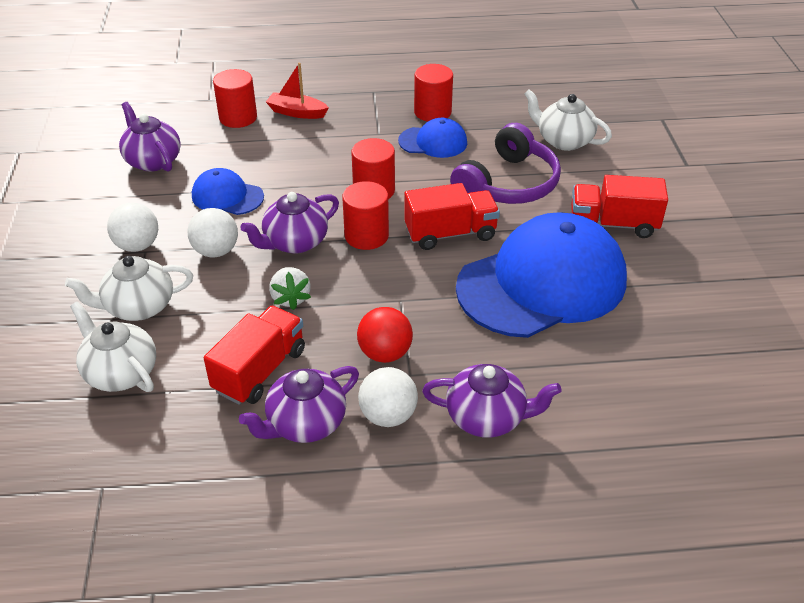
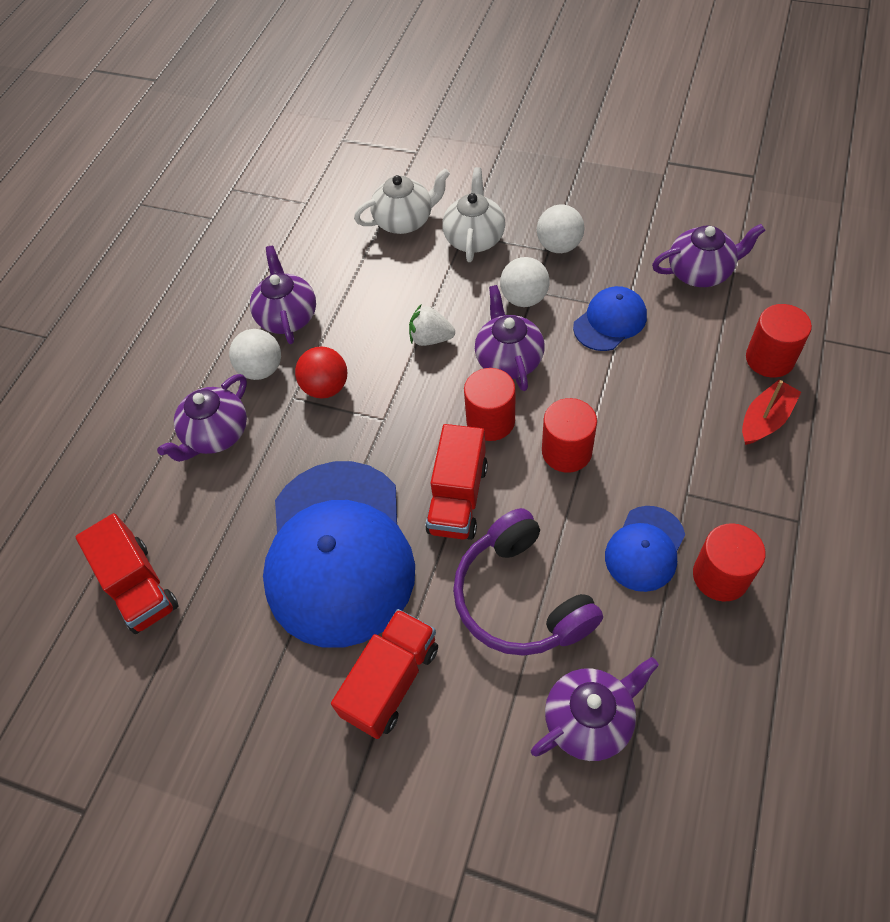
camera: 120 degrees right, 15 degrees up
(260, 370) = (357, 301): red truck -> red truck (139, 586)
(563, 141) = (590, 719): white teapot -> purple teapot

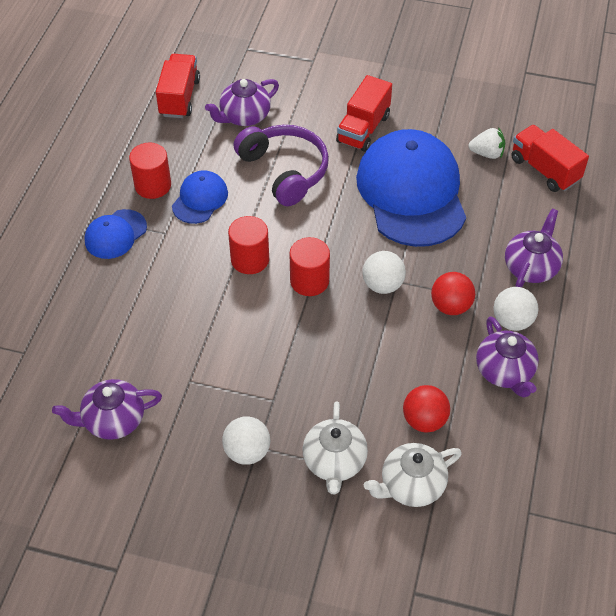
camera: 170 degrees right, 5 degrees down
(381, 272) = (424, 420): none -> red ball
(431, 338) = (366, 351): white strawberry -> white strawberry (487, 153)
(458, 498) = (331, 226): red truck -> red truck (179, 97)
(508, 359) = (296, 332): purple teapot -> none
(524, 298) = (282, 391): white ball -> white ball (382, 285)
(610, 321) = (205, 368): blue cap -> blue cap (115, 234)
(765, 419) = (93, 285): red boat -> none
(769, 359) = (75, 334): red cylinder -> none

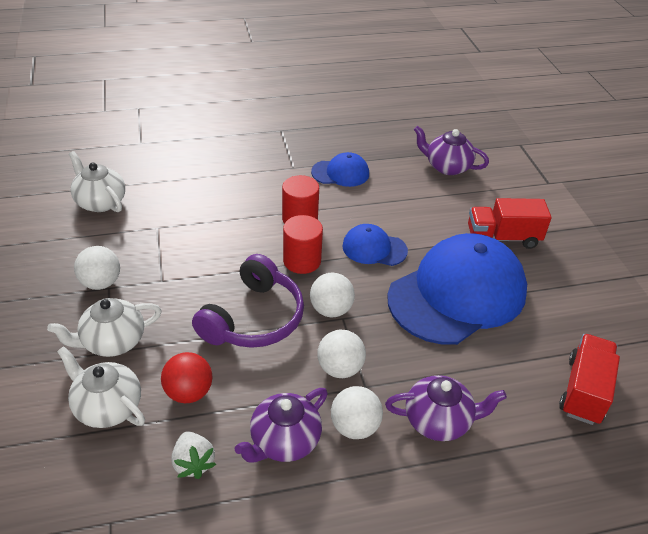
camera: 60 degrees right, 10 degrees down
(113, 420) = (100, 202): purple teapot -> white teapot
(115, 234) = (274, 145): blue cap -> blue cap (374, 248)
(153, 185) = (334, 146): red cylinder -> none
(179, 97) = (433, 129): red truck -> none
(284, 171) = (410, 207): purple headphones -> purple headphones (253, 318)
(450, 306) = (340, 368): red ball -> white ball
(487, 153) = (559, 335): white strawberry -> white strawberry (193, 463)

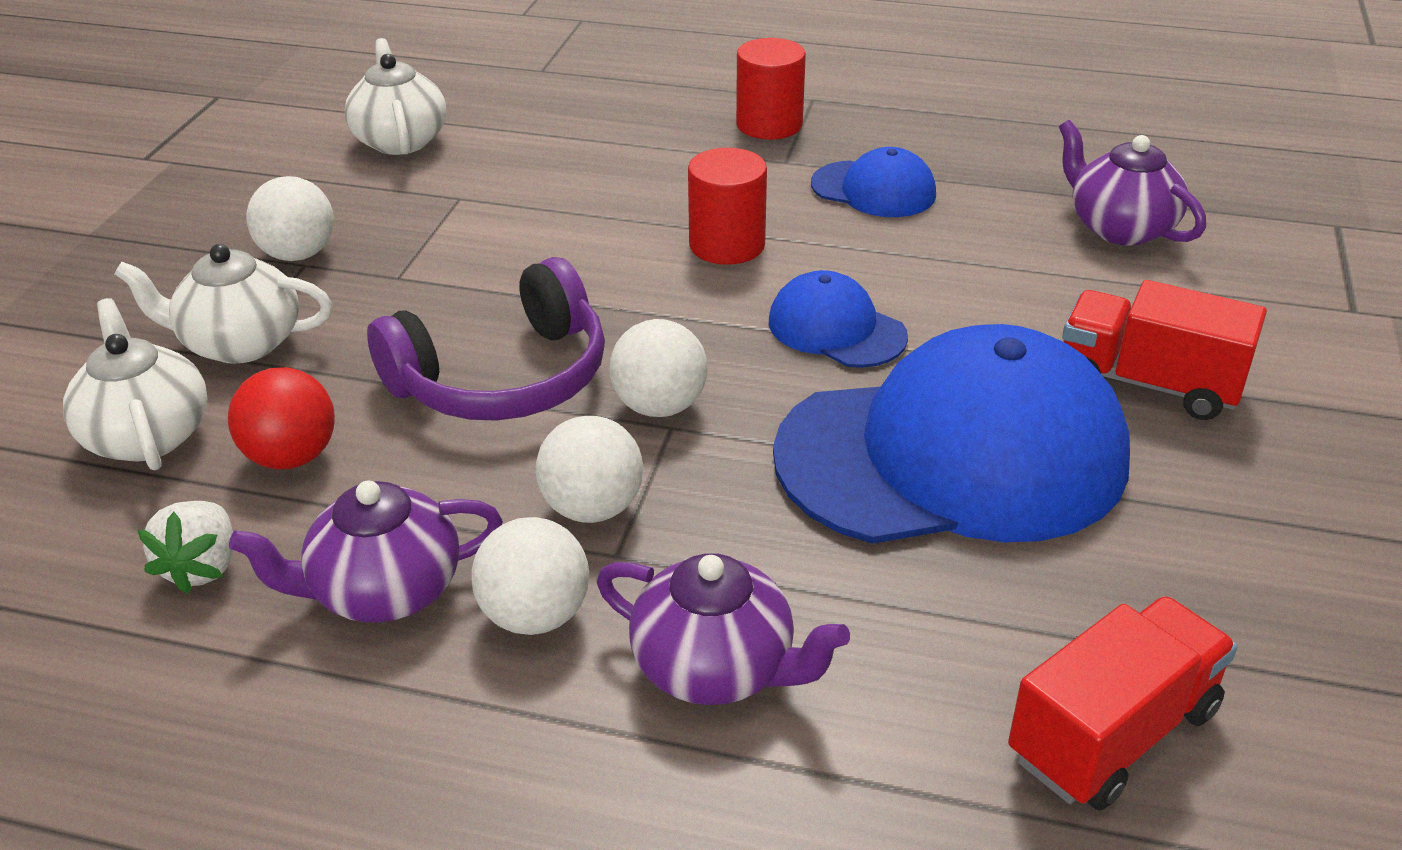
camera: 30 degrees right, 5 degrees down
(302, 261) = (672, 312): red cylinder -> red cylinder (769, 125)

